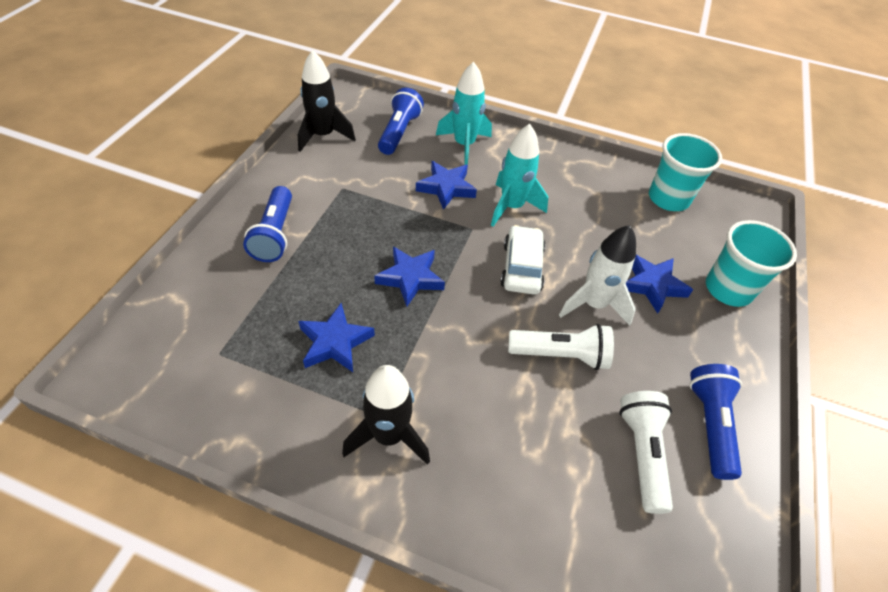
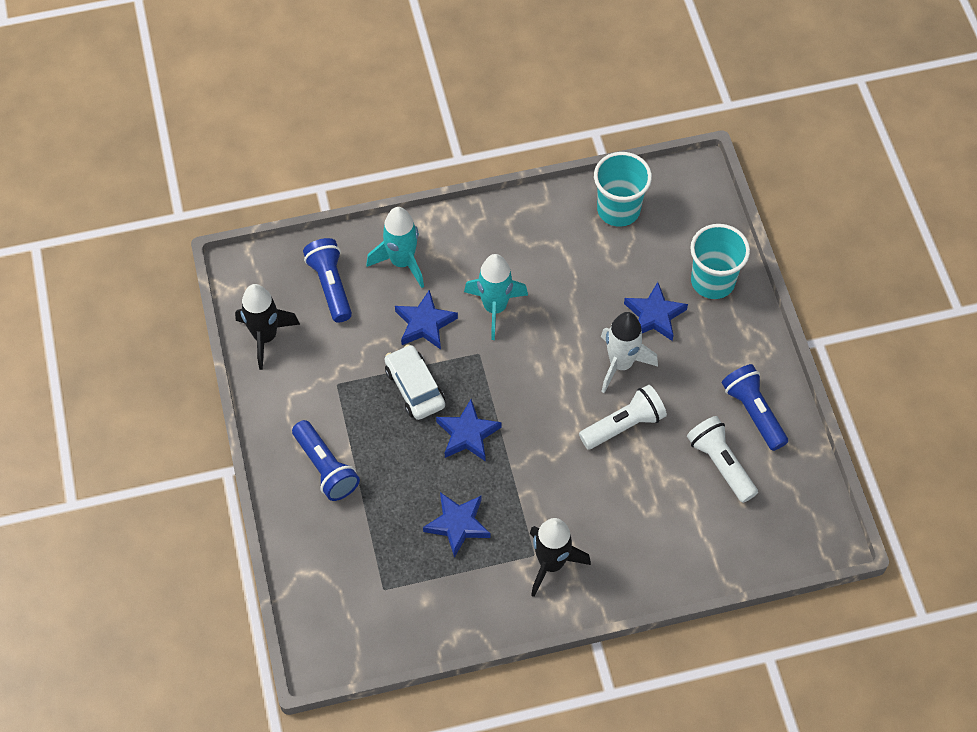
camera: 30 degrees left, 10 degrees up
(521, 267) = (545, 366): white car -> white car (414, 387)

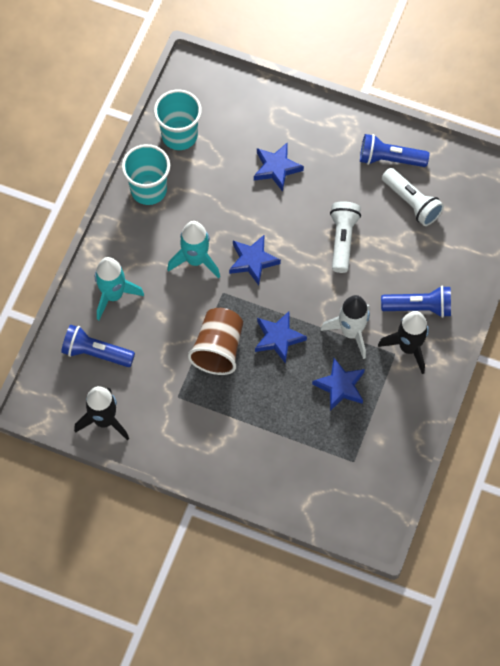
camera: 55 degrees left, 5 degrees up
(325, 467) = (237, 443): blue flashlight -> blue flashlight (419, 307)
(414, 387) = (218, 349): white car -> brown cup
(425, 324) = (174, 311): blue star -> blue star (253, 261)
(620, 364) = (297, 212): white rocket -> white rocket (351, 332)
(712, 281) = (278, 117): turquoise cup -> turquoise cup (148, 189)
(720, 464) = (411, 202): white flashlight -> white flashlight turned 135 degrees counterclockwise

